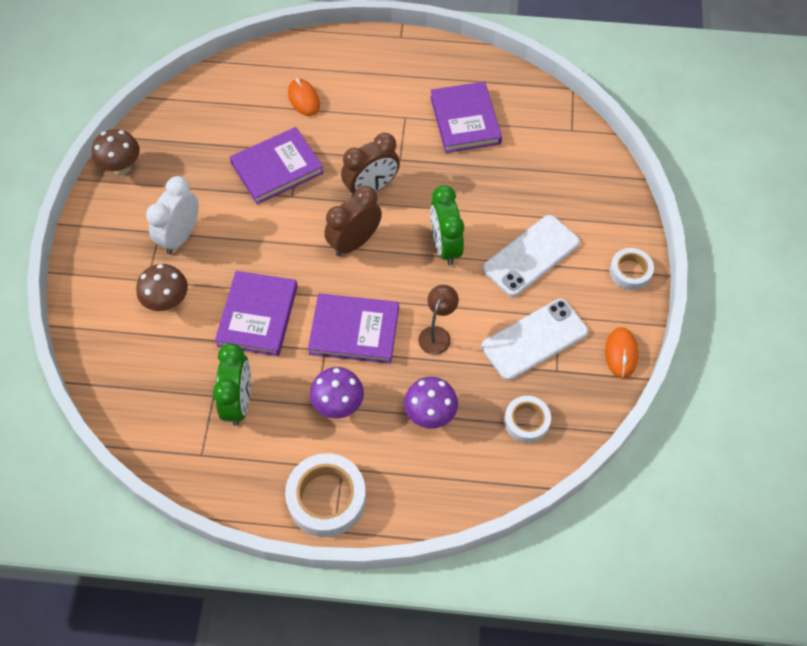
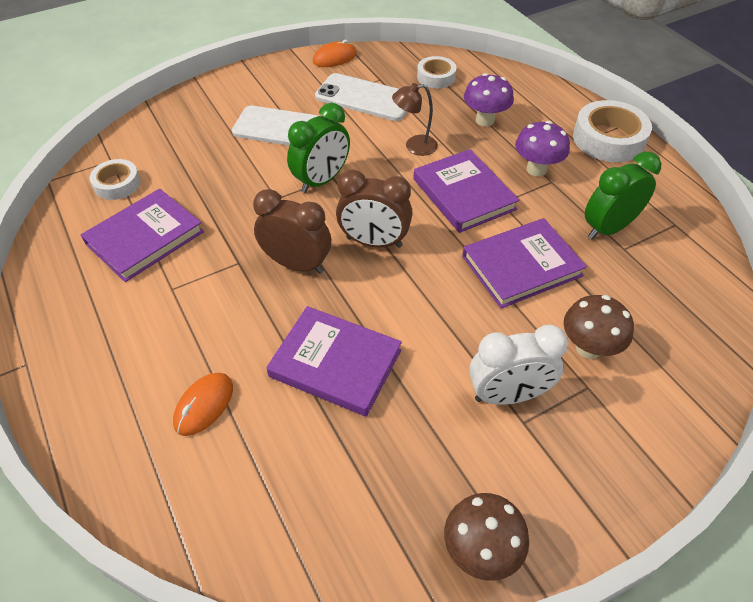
camera: 125 degrees left, 10 degrees down
(630, 272) = (255, 77): white tape -> white tape (117, 184)

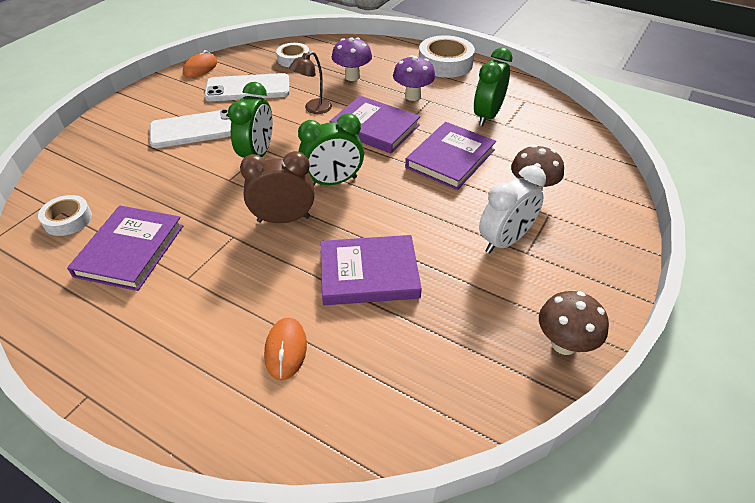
camera: 30 degrees left, 5 degrees down
(374, 242) = (333, 182): brown clock -> green clock

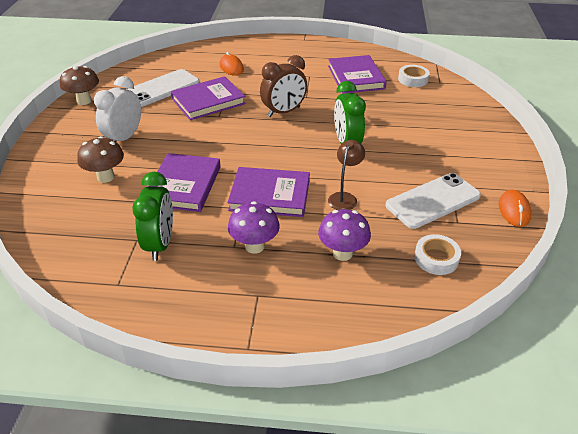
camera: 155 degrees right, 5 degrees down
(197, 129) = (420, 149): white phone -> white phone (162, 88)
(333, 182) = (270, 141): green clock -> none
(445, 63) = (241, 320): white tape -> none

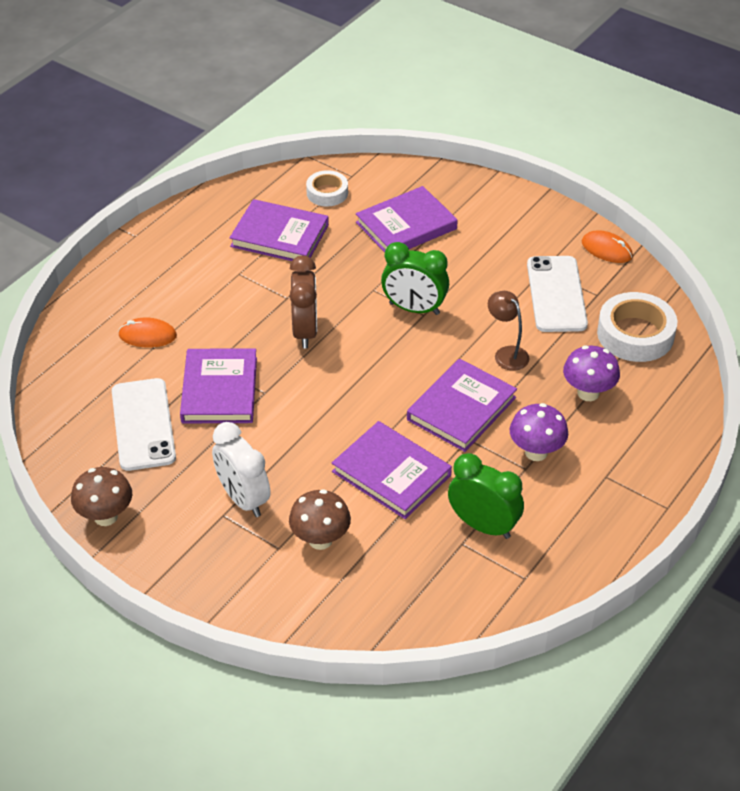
camera: 60 degrees left, 5 degrees up
(421, 115) = (406, 226): none -> purple book
(436, 258) = (635, 334): white tape -> white tape, size x1.67

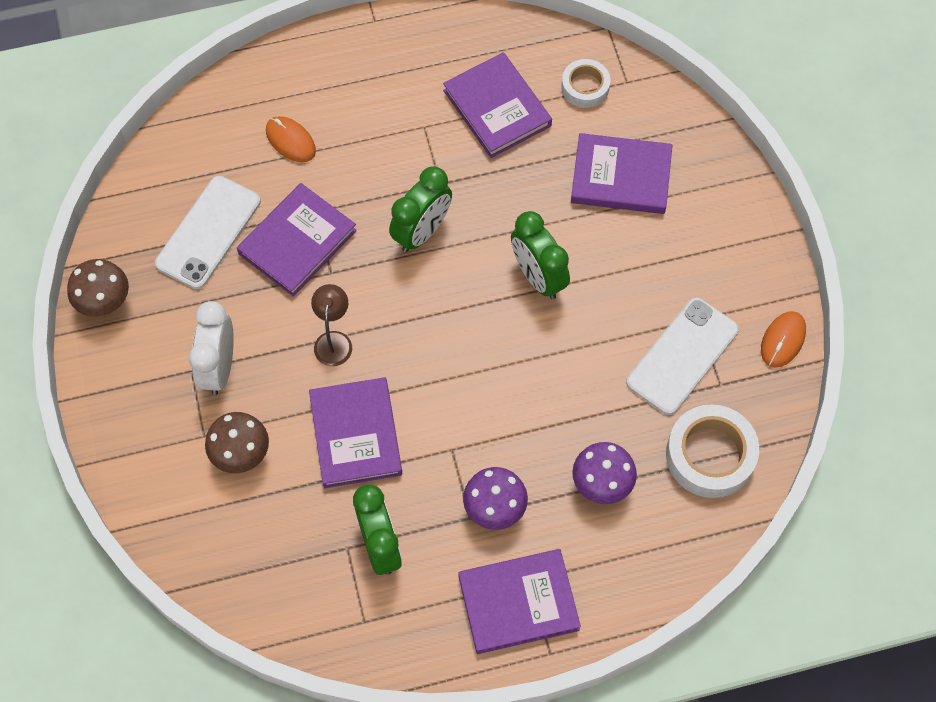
camera: 40 degrees right, 20 degrees up
(305, 331) = (422, 232): brown clock -> green clock
(461, 408) = (475, 415): purple book -> purple book (518, 602)
(506, 354) = (571, 387): brown lamp -> brown lamp (334, 340)
(606, 249) = (783, 340): orange mouse -> orange mouse turned 45 degrees clockwise

